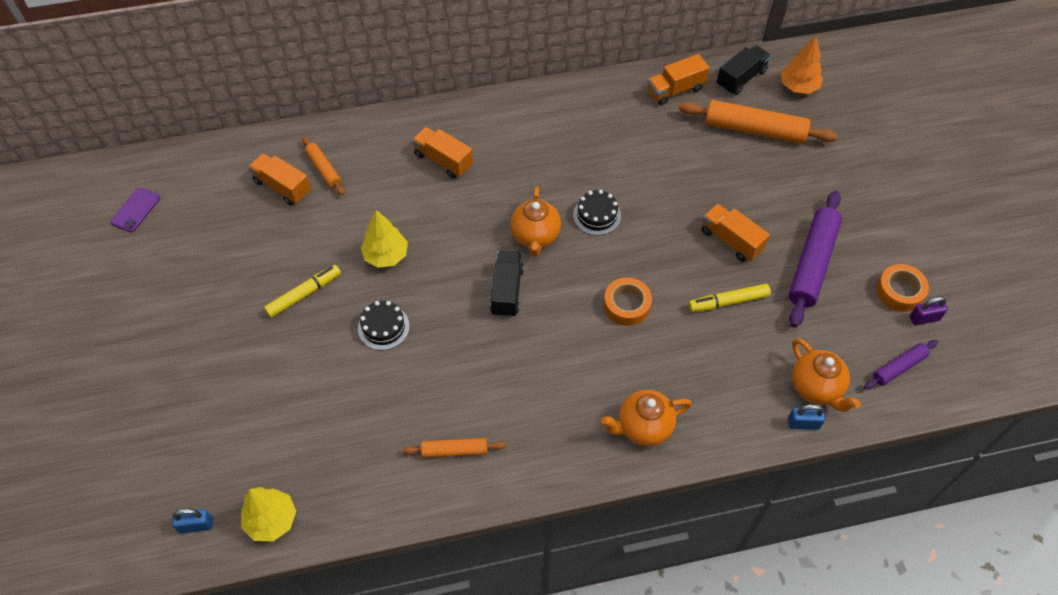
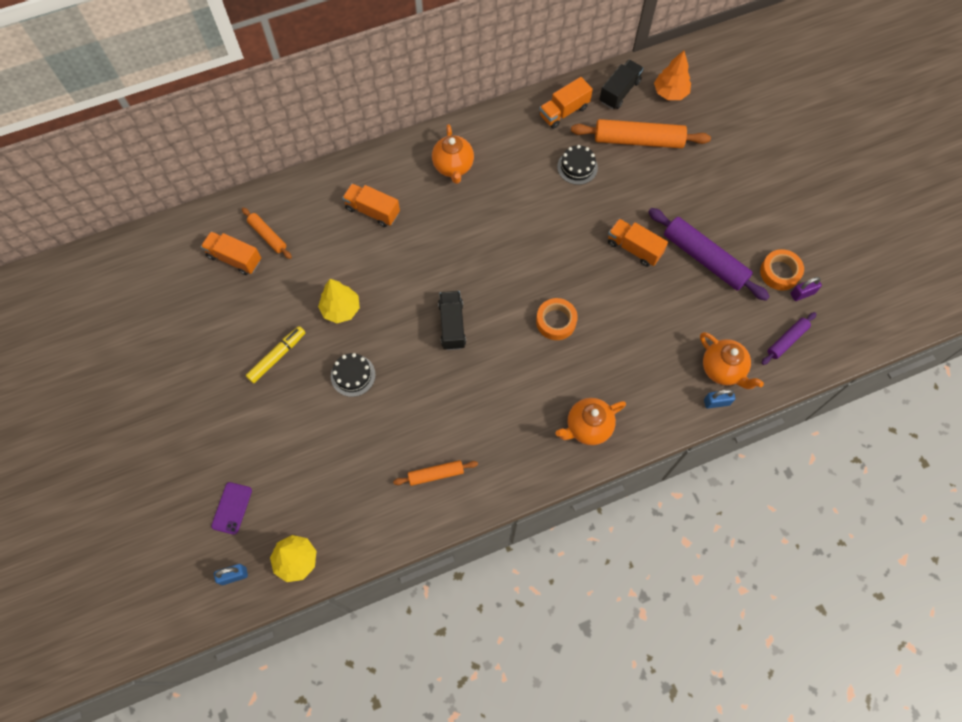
camera: 10 degrees left, 10 degrees up
(136, 210) = (107, 301): purple phone -> purple phone (232, 508)
(535, 237) = (467, 271): orange teapot -> orange teapot (453, 167)
(597, 215) = (516, 242): black cake -> black cake (577, 167)
(728, 302) = (640, 305): yellow marker -> none
(812, 263) = (704, 259): purple rolling pin -> purple rolling pin turned 60 degrees counterclockwise

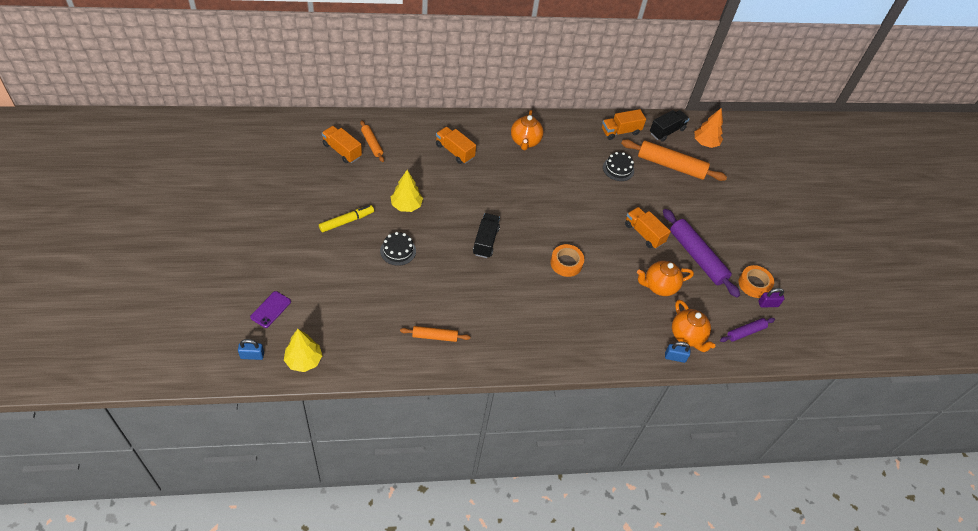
camera: 10 degrees right, 15 degrees down
(587, 427) = (565, 342): orange teapot -> orange teapot (659, 286)

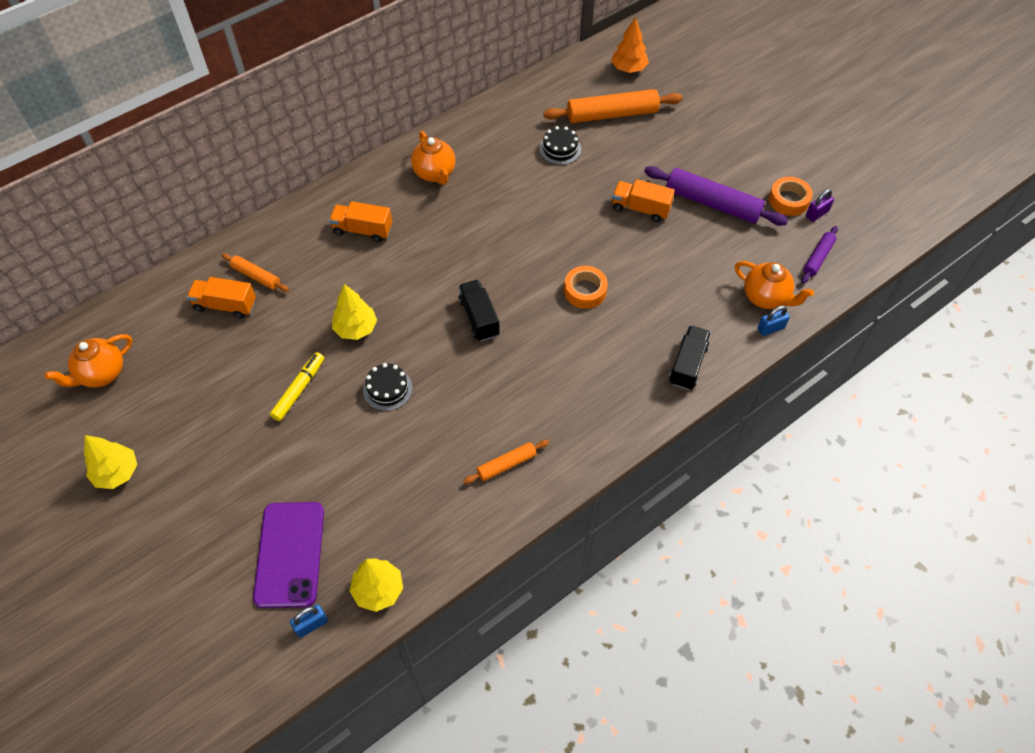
camera: 25 degrees left, 5 degrees up
(214, 208) = (117, 472): none -> yellow tree
(271, 309) = (290, 554): purple phone -> purple phone, size x1.92
(620, 131) = (530, 104): orange truck -> none
(659, 286) = (699, 259): orange teapot -> orange teapot (101, 374)
(667, 131) = (579, 77): black truck -> black truck (688, 365)

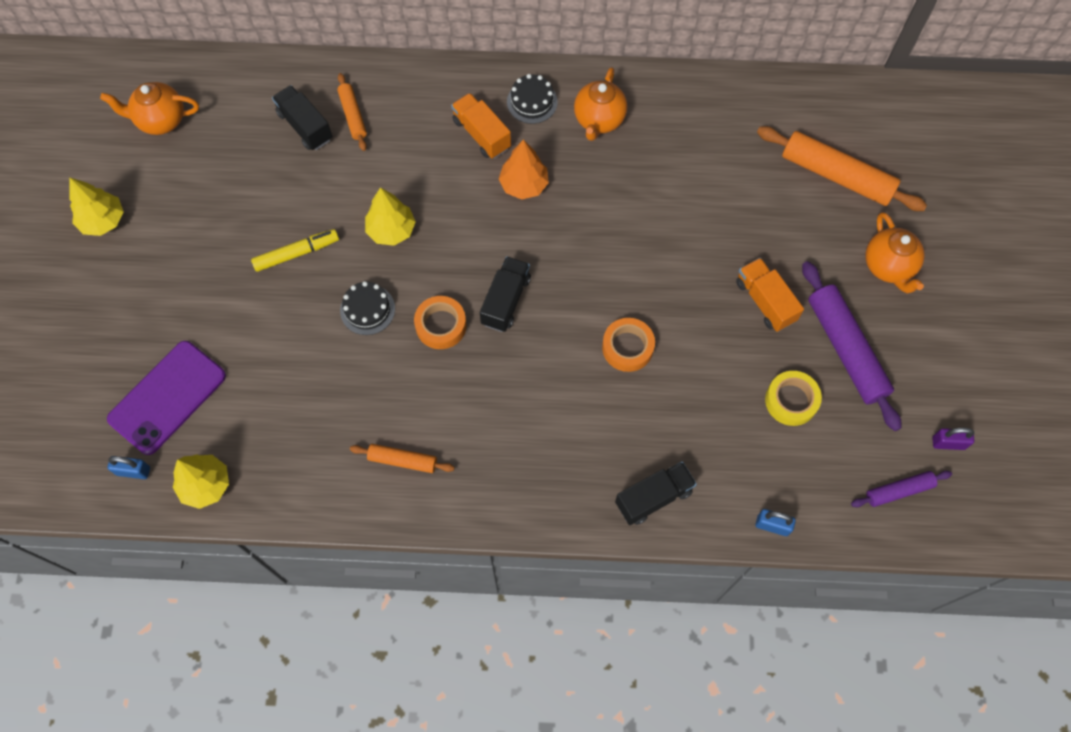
camera: 40 degrees right, 10 degrees up
(225, 305) = (305, 126): orange truck -> black truck
(560, 149) = (745, 178): black cake -> black cake (532, 102)
(628, 68) = (906, 134): orange tree -> orange tree (524, 185)
(711, 252) = (791, 401): none -> yellow tape
(766, 298) = (800, 490): orange teapot -> orange teapot (888, 267)
(788, 200) = (932, 405): orange tape -> orange tape (441, 325)

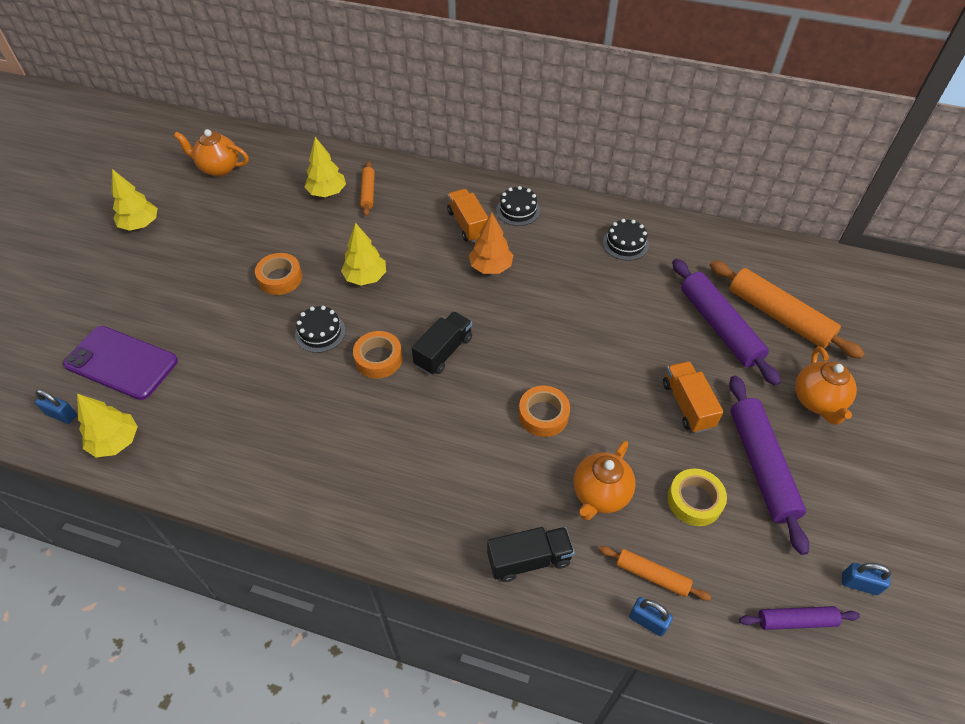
camera: 15 degrees right, 15 degrees down
(167, 397) = (121, 363): purple phone -> purple phone turned 60 degrees clockwise
(297, 253) = (280, 278): yellow marker -> orange tape
(305, 126) = (327, 192): black truck -> yellow tree
(402, 461) = (298, 464): orange rolling pin -> orange rolling pin (652, 576)
(599, 120) = (571, 233): orange teapot -> orange teapot (600, 495)
(661, 120) = (625, 243): none -> black cake
(779, 203) = (719, 326): none -> purple rolling pin
(948, 443) = (859, 584): purple padlock -> blue padlock

